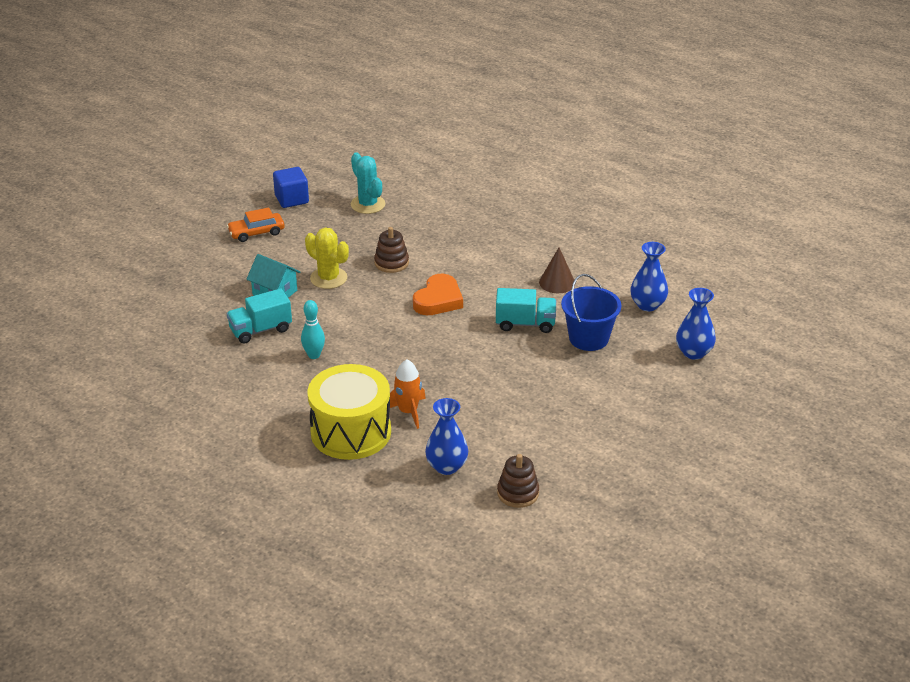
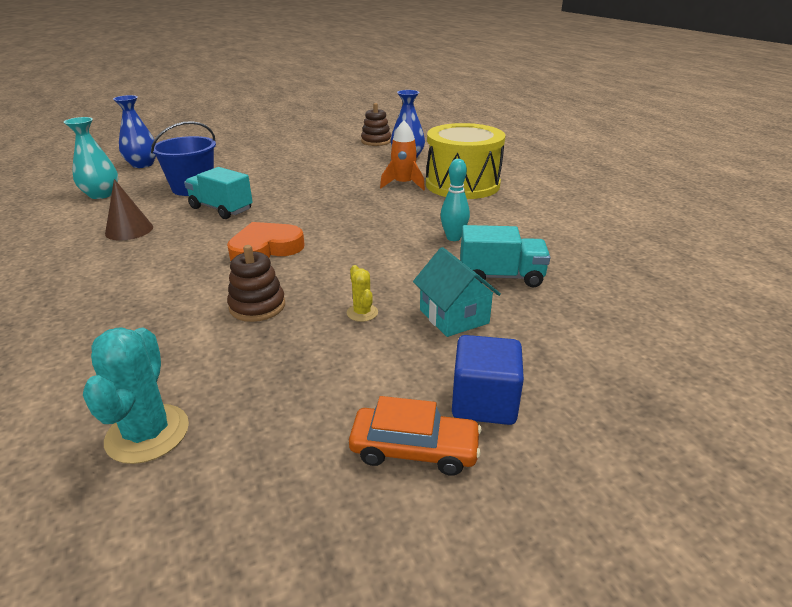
camera: 150 degrees left, 5 degrees down
(291, 199) = (268, 528): blue cube -> blue cube (484, 402)
(328, 278) = (362, 313): yellow cactus -> yellow cactus, size x0.53
(647, 305) = (101, 194): blue vase -> turquoise vase

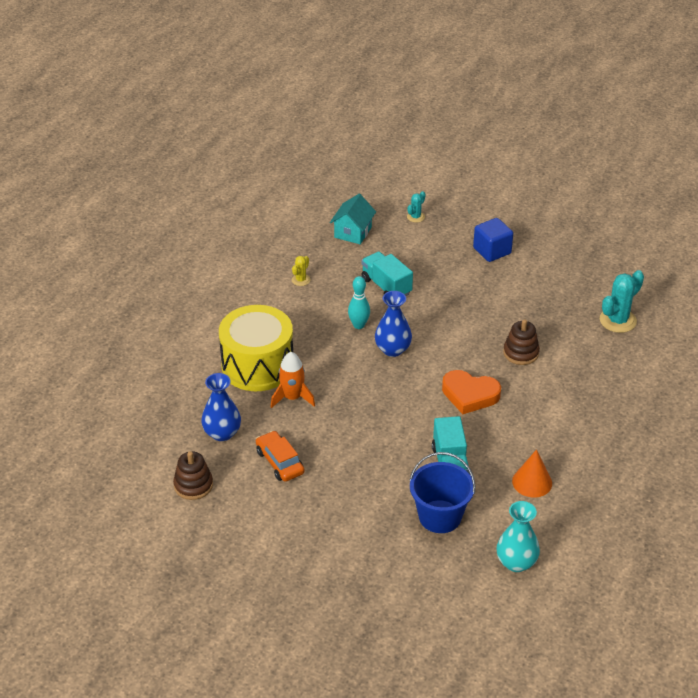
camera: 130 degrees left, 10 degrees up
(129, 230) = (532, 482): brown cone -> orange cone
(142, 164) = (440, 608): blue vase -> blue vase (392, 349)
(362, 313) = (479, 314): yellow cactus -> yellow cactus (301, 280)
(414, 449) = (536, 256): orange car -> orange car (280, 462)
(454, 316) = (444, 285): turquoise house -> turquoise house (353, 232)
(656, 372) = (415, 217): none -> turquoise cactus

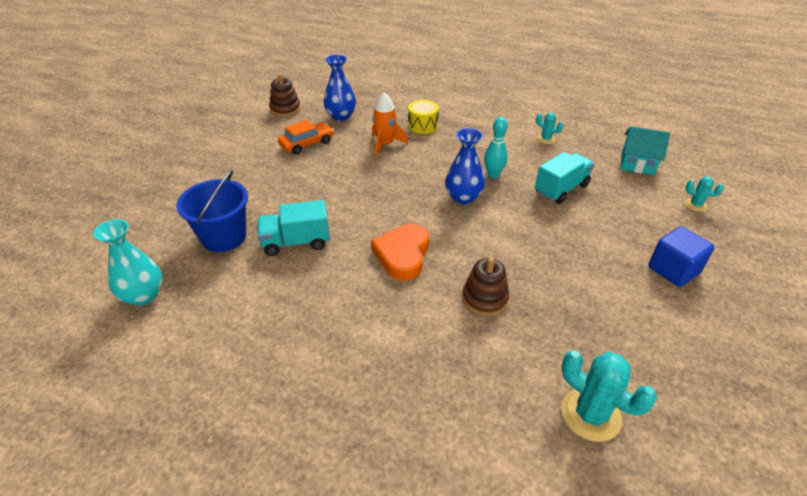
camera: 85 degrees right, 0 degrees up
(257, 365) = (423, 126): yellow drum -> yellow drum, size x0.47
(301, 280) = (546, 139): yellow cactus -> turquoise cactus
(532, 482) = (261, 309): orange cone -> none

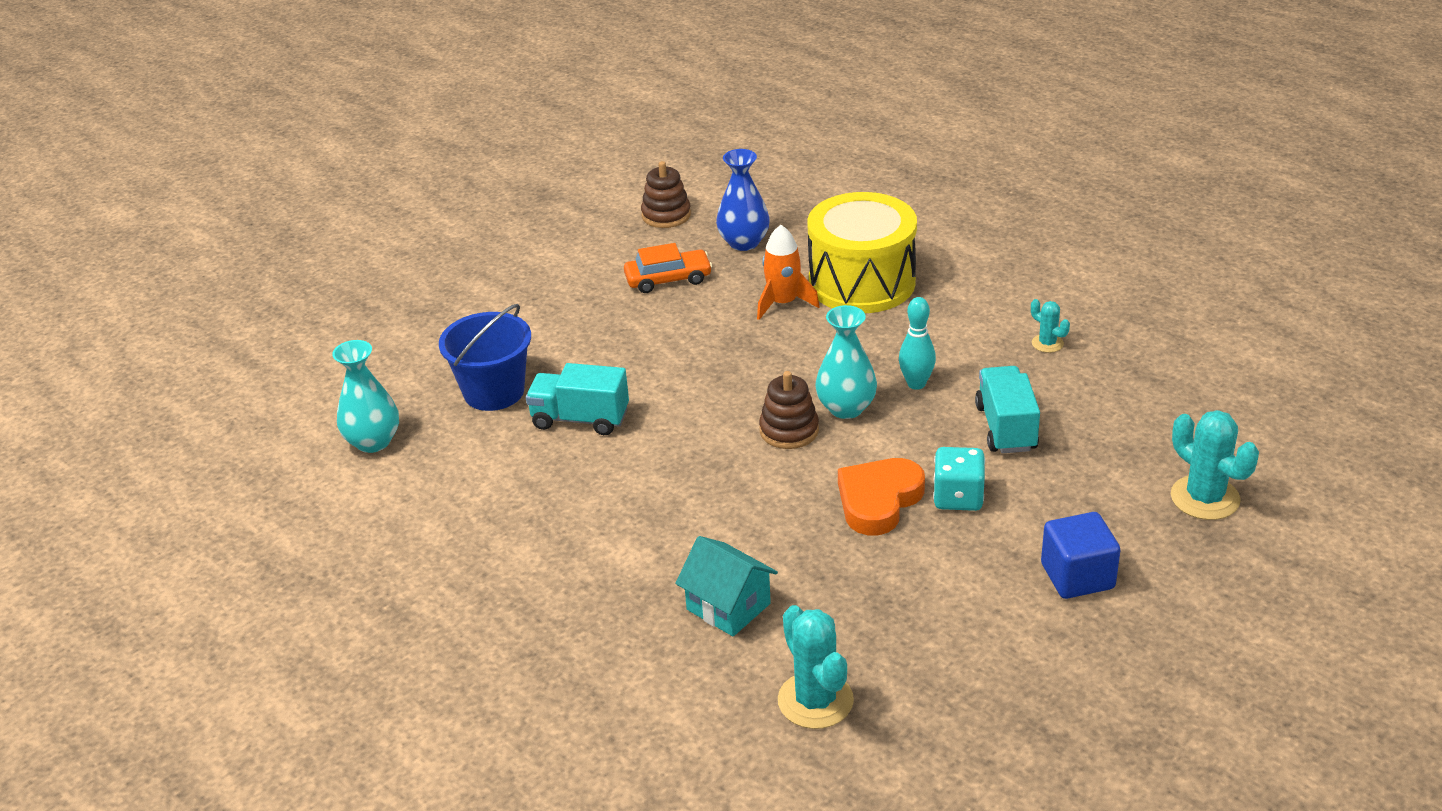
camera: 25 degrees right, 5 degrees down
(402, 255) = (709, 467): orange heart -> orange heart (878, 500)
(423, 126) = (861, 282): yellow drum -> yellow drum, size x2.12
(463, 197) = (846, 408): blue vase -> turquoise vase
(484, 299) = (780, 546): brown stacking toy -> brown stacking toy (789, 430)
(561, 189) = (1006, 428): turquoise truck -> turquoise truck turned 75 degrees counterclockwise
(567, 237) = (958, 497): none -> turquoise dice
(637, 164) = (1168, 415): turquoise house -> turquoise house (728, 606)
(695, 205) = (1205, 498): turquoise cactus -> turquoise cactus, size x1.90

